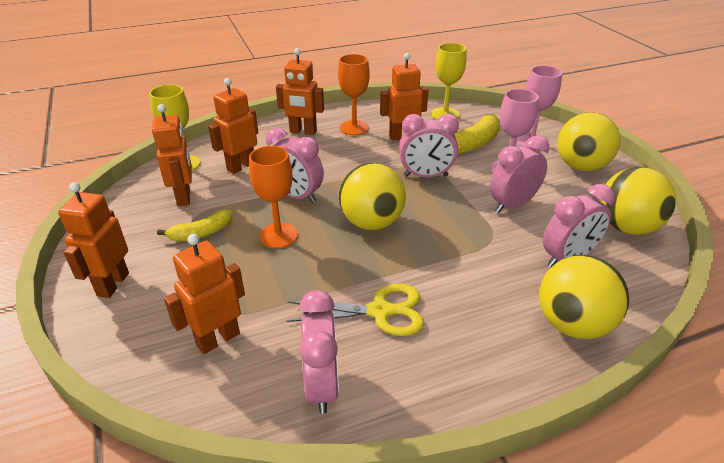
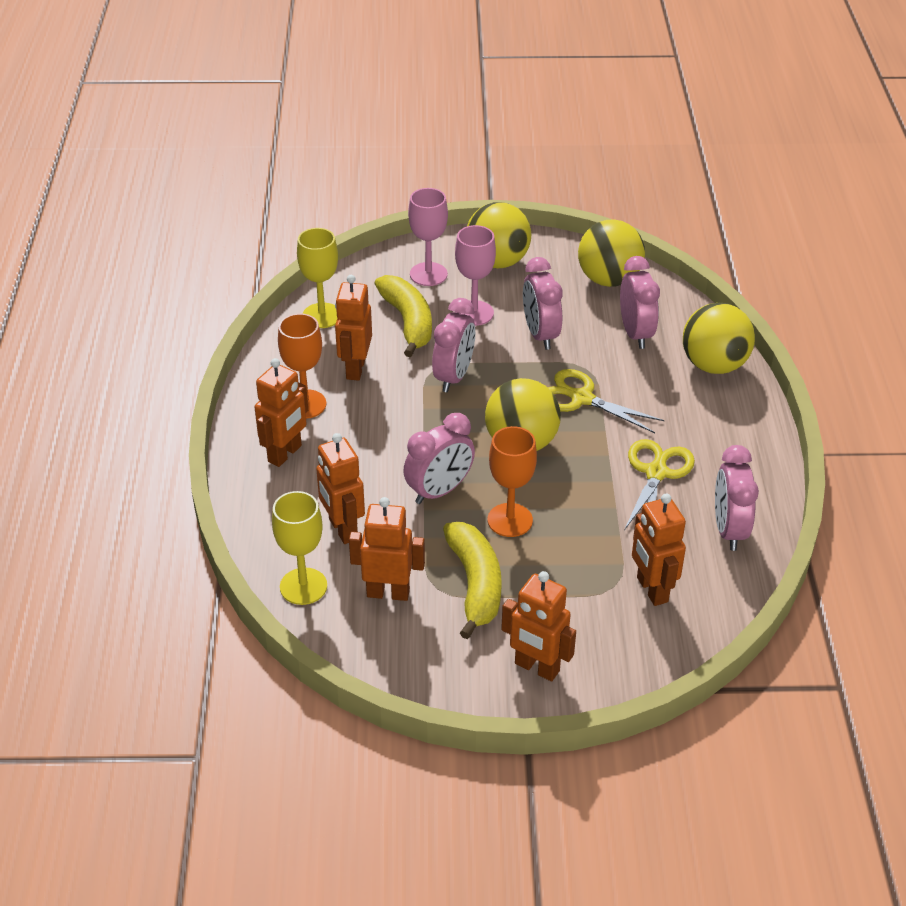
camera: 70 degrees left, 5 degrees up
(201, 233) = (475, 584): yellow banana -> yellow banana, size x1.60
(322, 385) = (728, 530): pink clock -> pink clock turned 105 degrees counterclockwise
(450, 244) = (582, 398): none -> yellow scissors

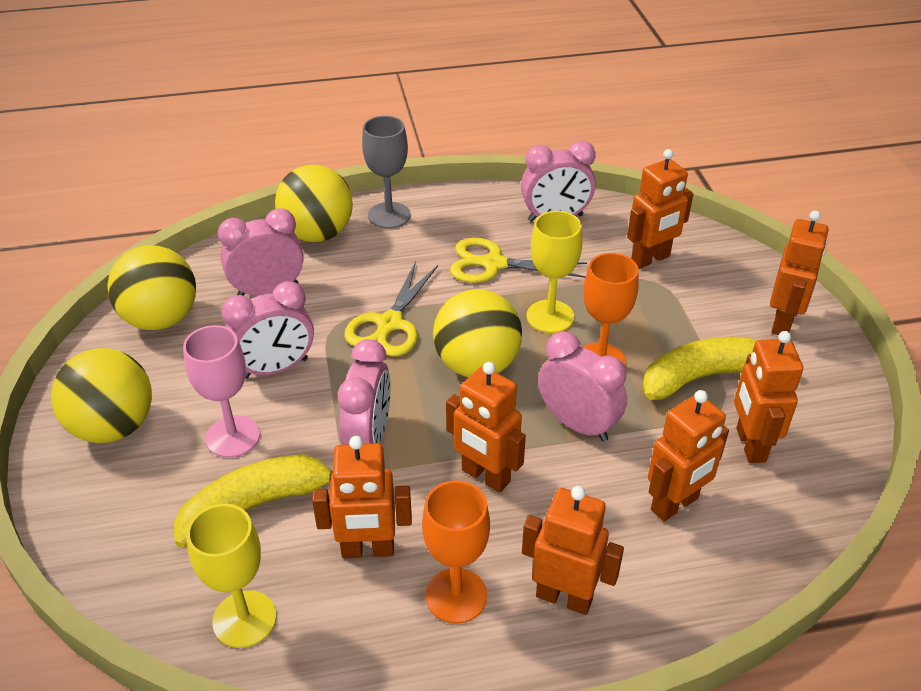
camera: 100 degrees left, 0 degrees up
(303, 586) = (780, 525): yellow goblet -> yellow goblet (550, 316)
(401, 431) = (485, 476): none -> orange robot
(428, 274) = (139, 500): pink goblet -> none
(454, 377) = (369, 439): pink clock -> pink clock turned 90 degrees clockwise
(740, 412) = (389, 215): none -> grey goblet

